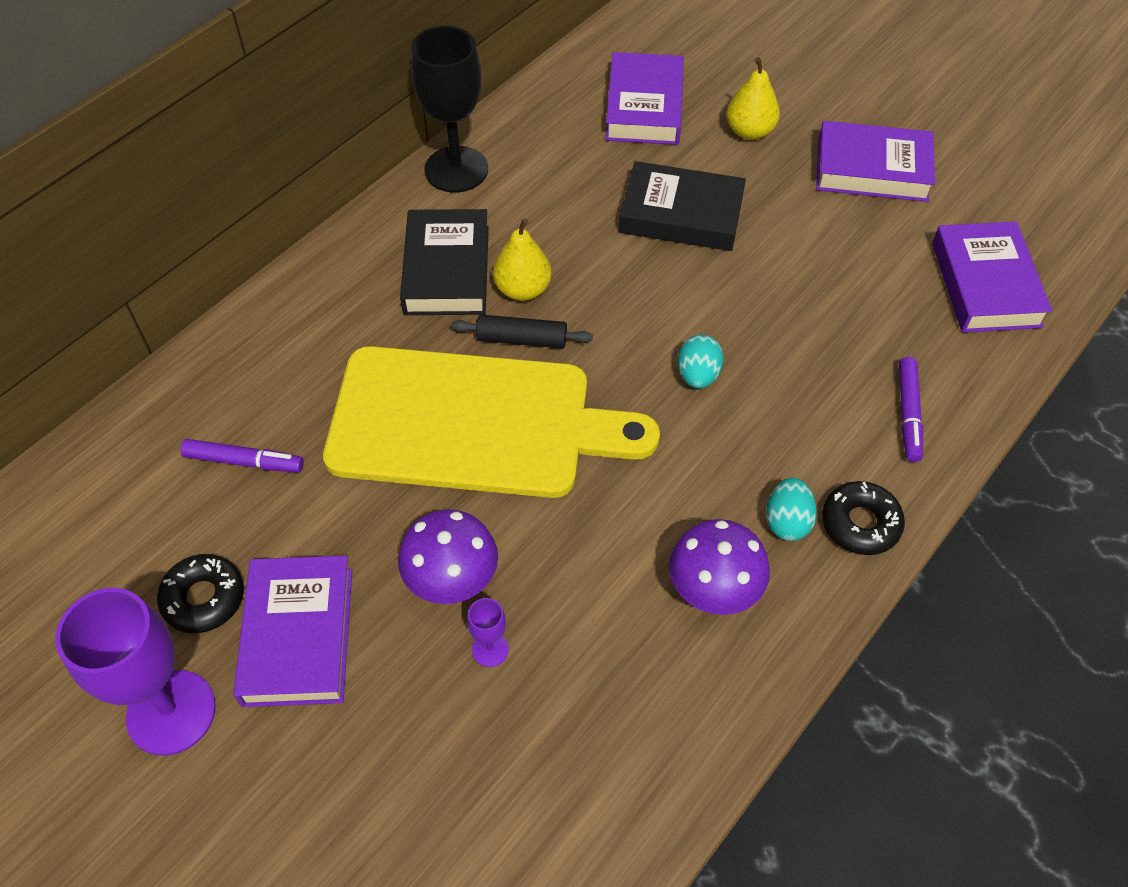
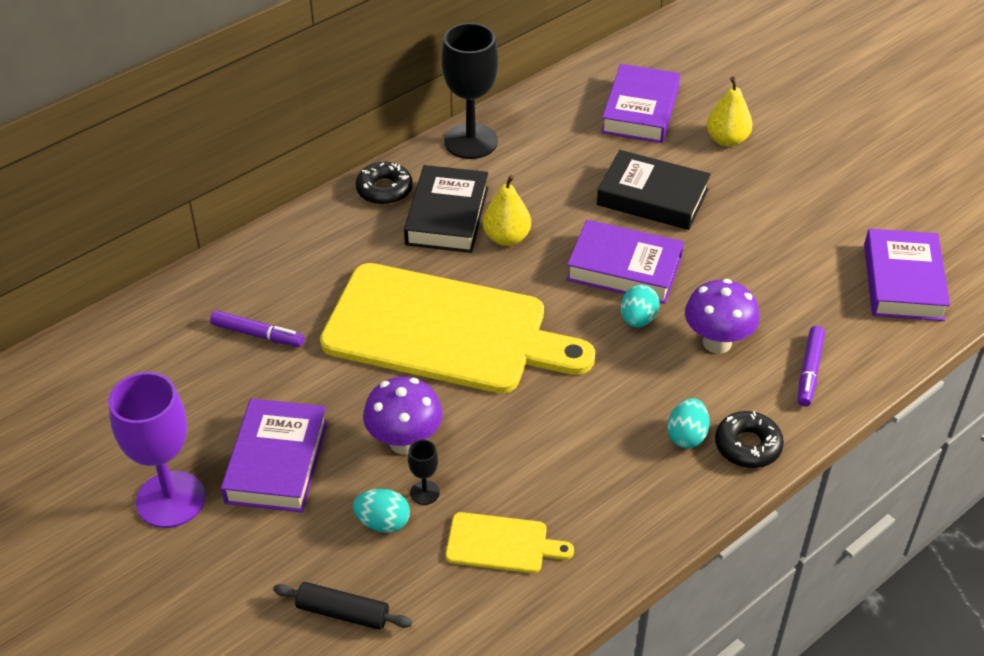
camera: 10 degrees right, 10 degrees down
(204, 598) = (209, 426): black donut -> black donut (384, 190)
(446, 701) = (383, 523): none -> turquoise egg
(490, 649) = (424, 492): purple goblet -> black goblet
(522, 339) = (498, 275): black rolling pin -> black rolling pin (343, 612)
(598, 706) = (502, 544): none -> yellow cutting board
(713, 593) = (613, 478): purple mushroom -> purple mushroom (717, 342)
(872, 169) = (826, 181): purple book -> purple book (624, 268)

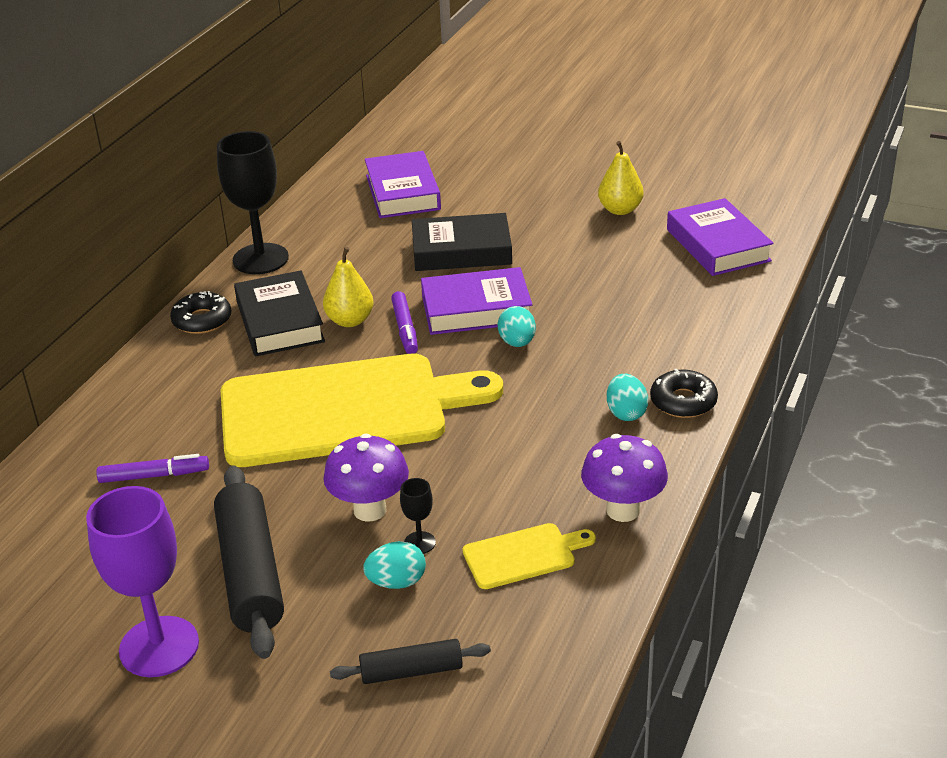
camera: 25 degrees left, 10 degrees down
(276, 462) = (251, 573): purple book -> black rolling pin
(717, 342) = (599, 336): purple mushroom -> purple mushroom (623, 510)
(727, 140) = (495, 191): yellow pear -> yellow pear (620, 210)
(809, 371) = (692, 331): purple marker -> purple marker (405, 329)

